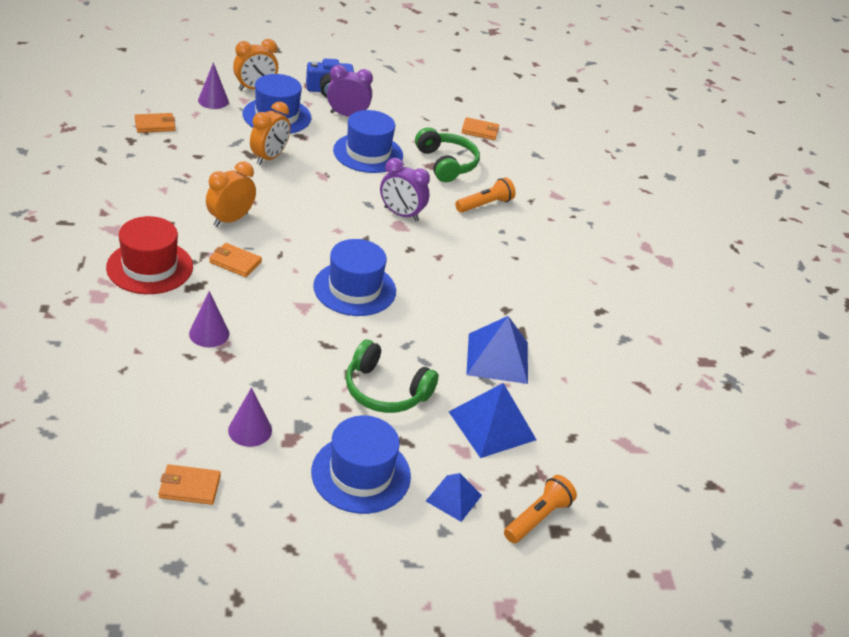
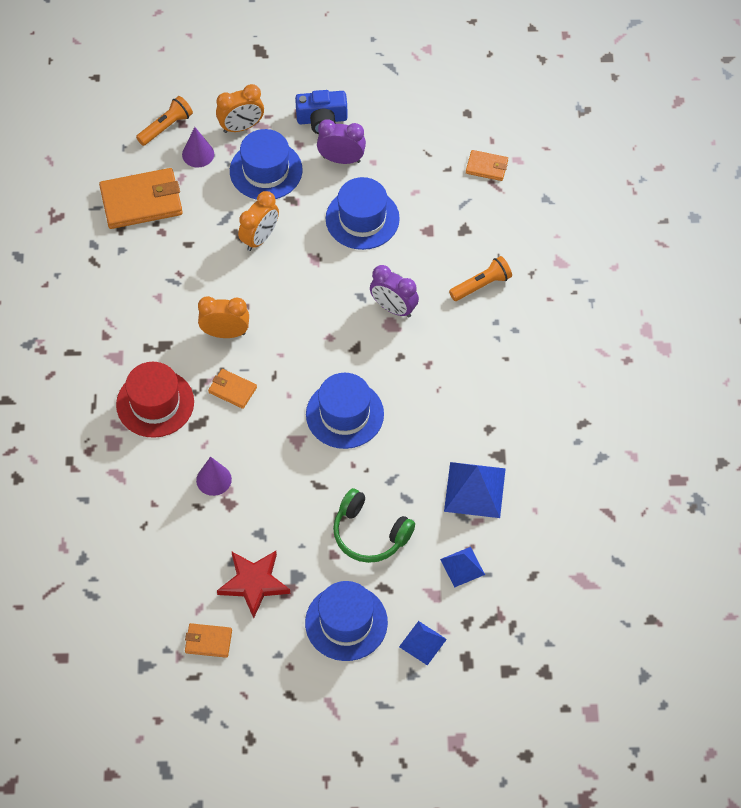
camera: 10 degrees right, 20 degrees up
(155, 125) = (141, 201): orange wallet -> orange wallet, size x1.94
(230, 219) = (225, 333): orange clock -> orange clock turned 45 degrees clockwise
(250, 430) = (254, 583): purple cone -> red star
(446, 164) = (445, 226): green headphones -> none
(492, 425) = (462, 566): blue pyramid -> blue pyramid, size x0.59
(538, 517) = (492, 659): orange flashlight -> orange flashlight (166, 127)

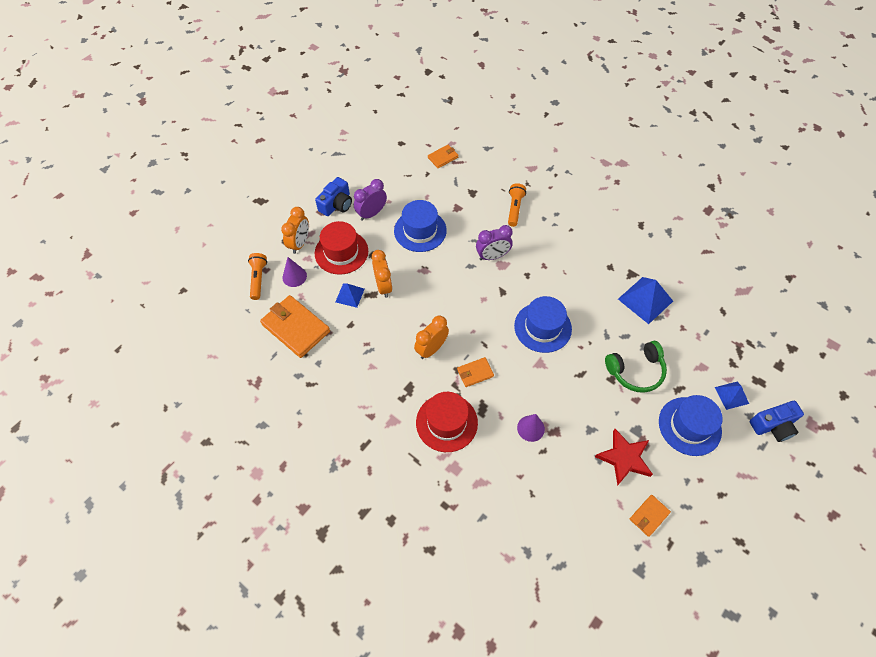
camera: 50 degrees left, 0 degrees up
(141, 201) = (295, 328): orange wallet -> orange wallet turned 75 degrees counterclockwise
(266, 170) = (341, 252): blue hat -> red hat
(419, 703) = (773, 425): none -> blue camera
(462, 566) = (693, 340): blue pyramid -> blue pyramid (350, 295)

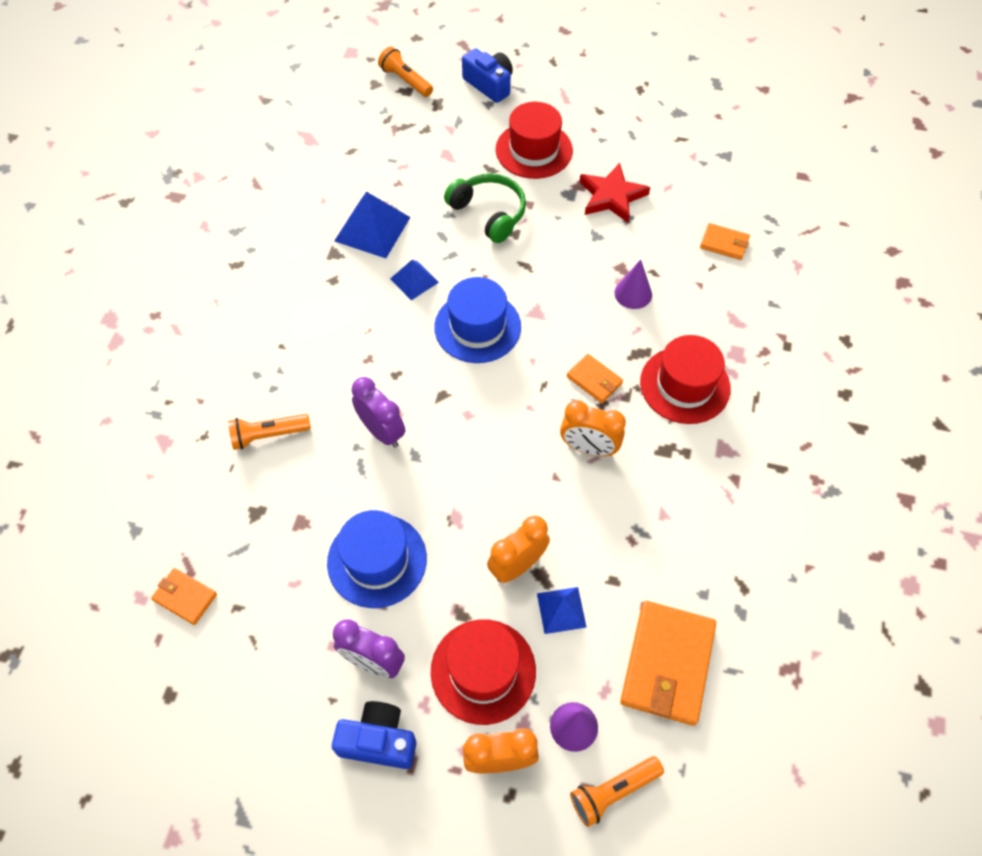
camera: 115 degrees left, 0 degrees up
(649, 516) = (663, 161): orange wallet -> orange wallet (724, 243)
(689, 426) = (534, 150): blue hat -> red hat
(731, 395) = (470, 123): blue pyramid -> blue pyramid (414, 280)
(791, 369) = (405, 80): none -> orange flashlight

